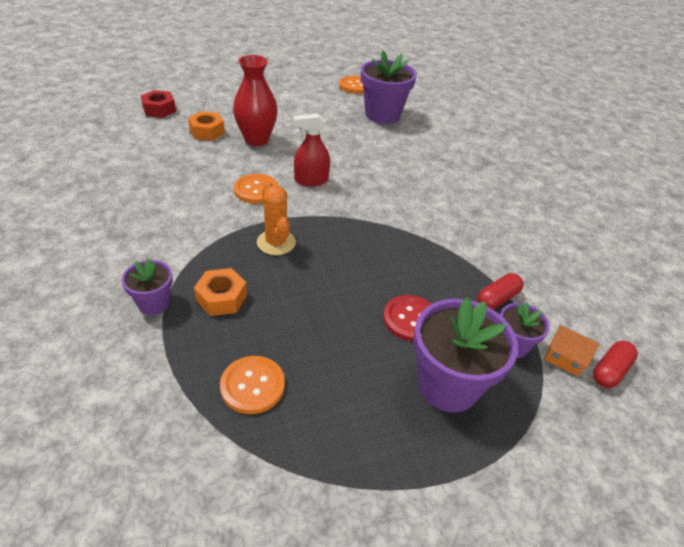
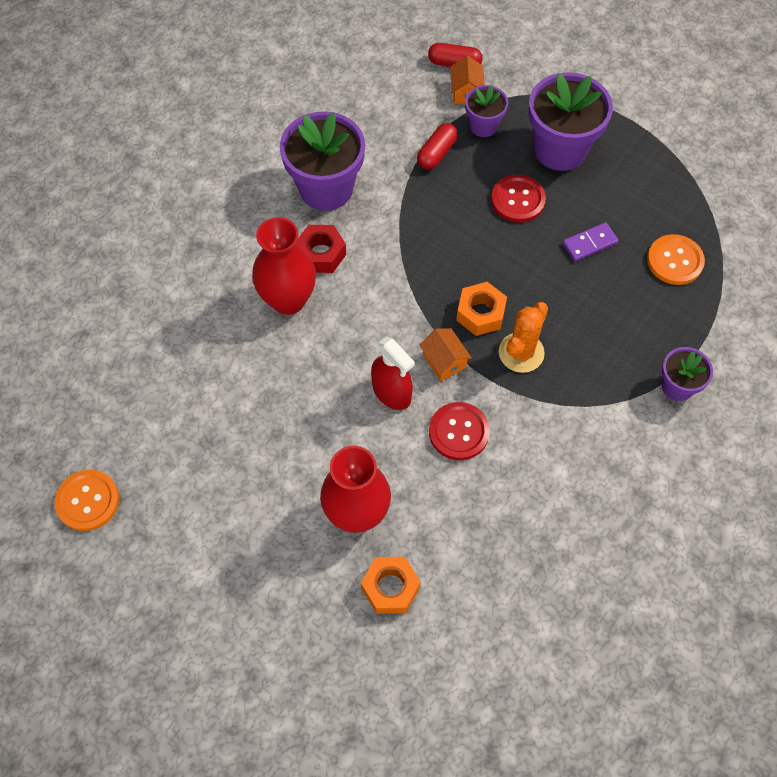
camera: 120 degrees left, 20 degrees up
(159, 109) = (390, 705): red nut -> red nut (321, 254)
(221, 298) = (624, 342): orange nut -> orange nut (480, 313)
(256, 190) = (459, 432): orange button -> red button
(308, 208) = (444, 361): none -> orange house
(327, 337) = (589, 243): none -> purple domino
(382, 115) = (159, 412): purple flower pot -> purple flower pot (326, 188)
(415, 175) = (288, 300): none -> red vase
(497, 298) = (437, 153): red capsule -> red capsule turned 75 degrees counterclockwise

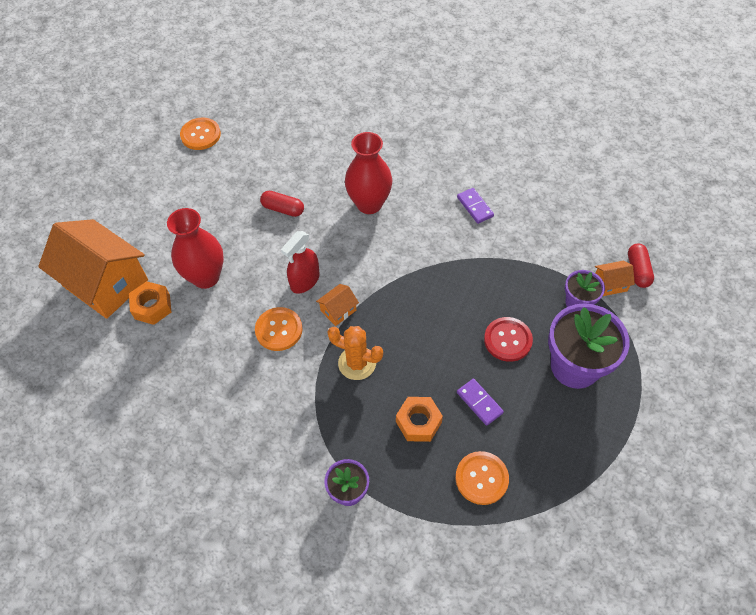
camera: 80 degrees right, 5 degrees down
(321, 254) = (414, 215): red nut -> none
(326, 188) = (475, 207): purple flower pot -> purple domino
(334, 653) = (105, 283): none -> orange house
(437, 153) = (535, 273): red capsule -> red capsule (283, 209)
(459, 432) = (279, 330): red button -> orange button
(480, 313) = (387, 329): orange nut -> orange nut (418, 422)

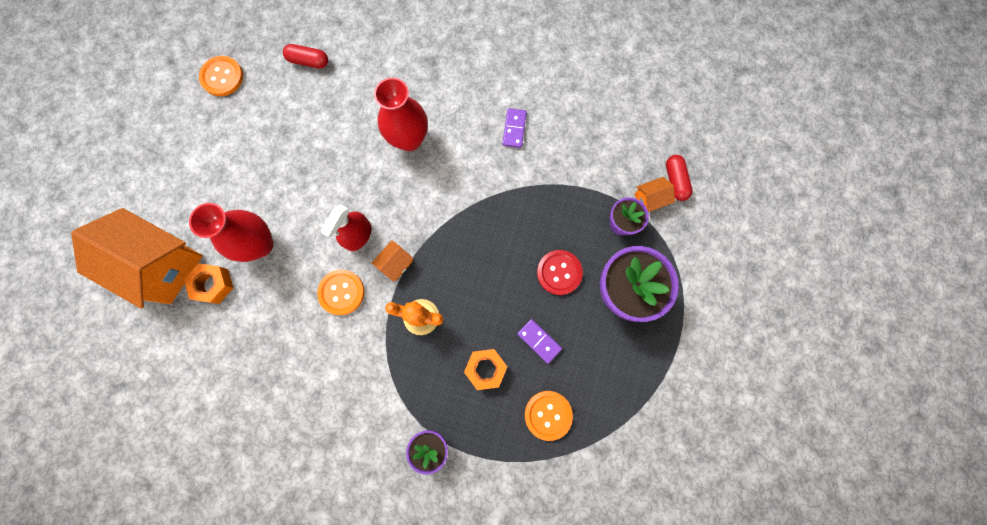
camera: 10 degrees left, 20 degrees up
(283, 209) = (323, 156): red capsule -> red capsule (308, 61)
(475, 207) = (514, 129): purple domino -> purple domino turned 45 degrees clockwise

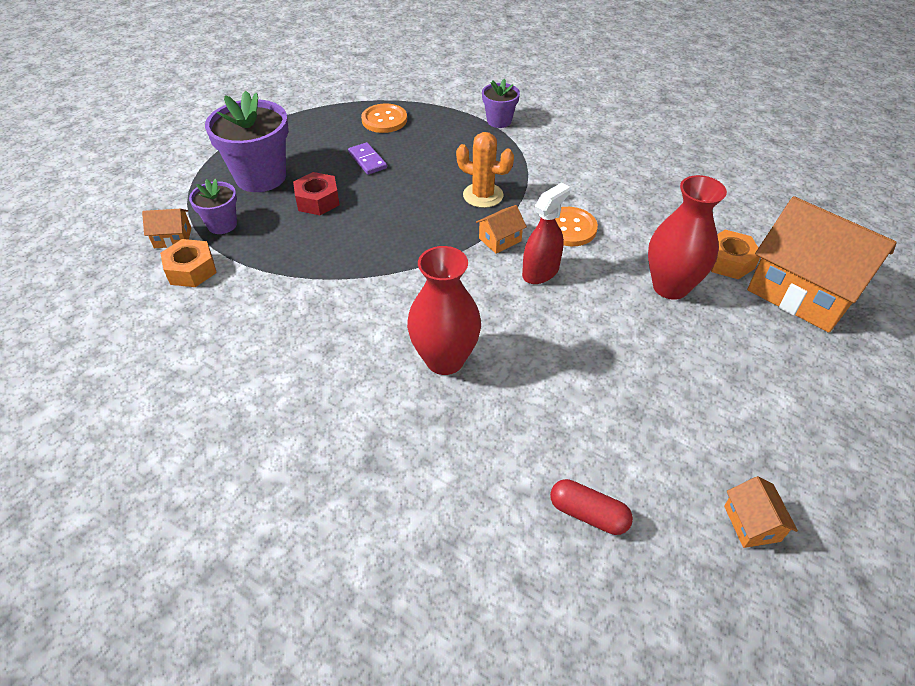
camera: 165 degrees left, 30 degrees down
(222, 77) = (752, 523): orange button -> orange house
(485, 368) = (429, 153): orange nut -> orange nut (191, 270)
(514, 129) = (291, 340): purple domino -> none
(559, 272) = (317, 200): red button -> red nut
(675, 181) = (129, 248): red capsule -> none

